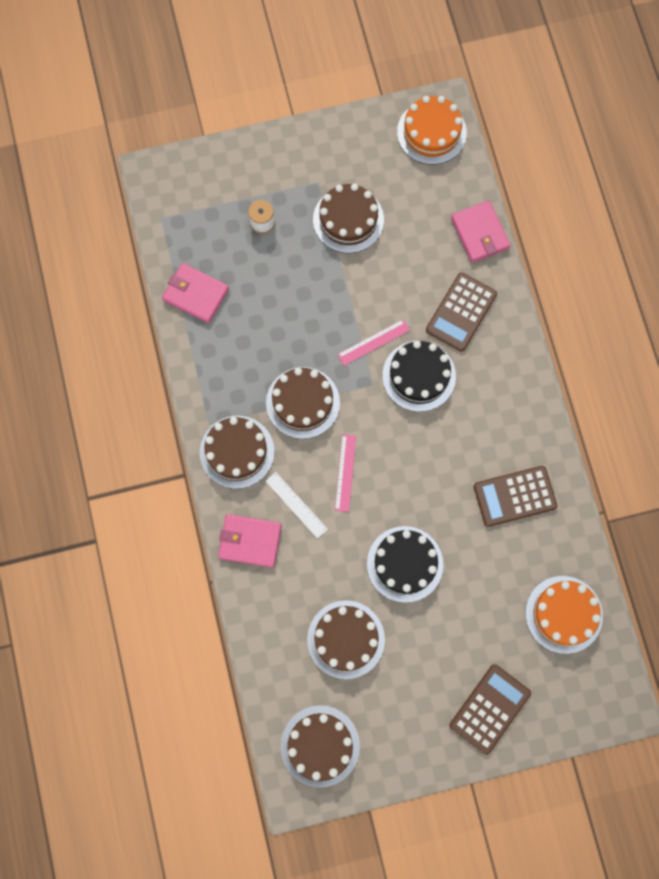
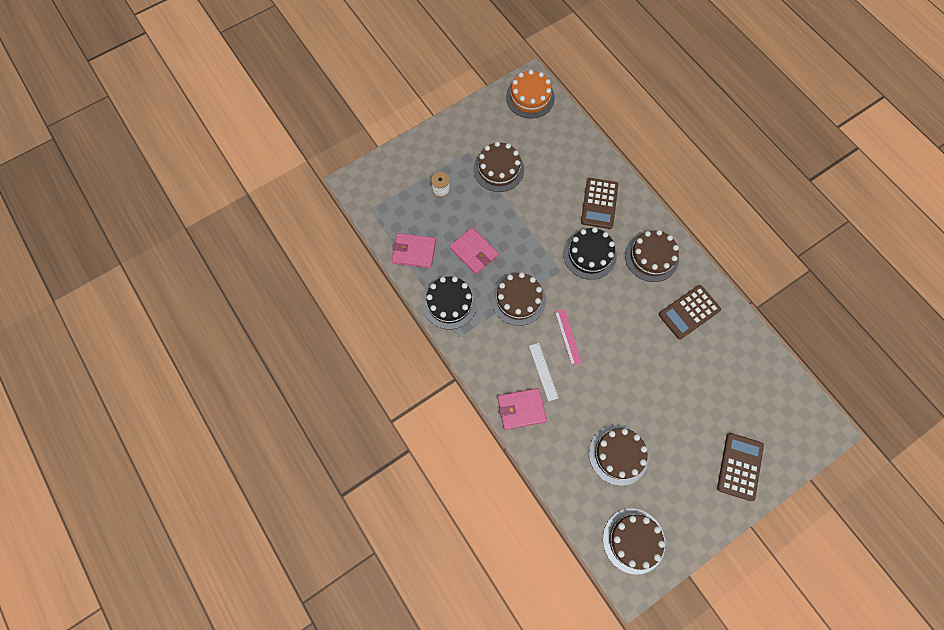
camera: 20 degrees left, 5 degrees down
(237, 452) = (486, 349): brown cake -> brown cake (651, 257)
(296, 505) = (543, 371): white ruler -> white ruler turned 45 degrees clockwise
(373, 342) = (549, 243): pink ruler -> none
(405, 564) = (636, 385): black cake -> black cake (449, 303)
(480, 233) = (589, 149): pink wallet -> pink wallet (474, 252)
(563, 614) = (758, 380): orange cake -> none

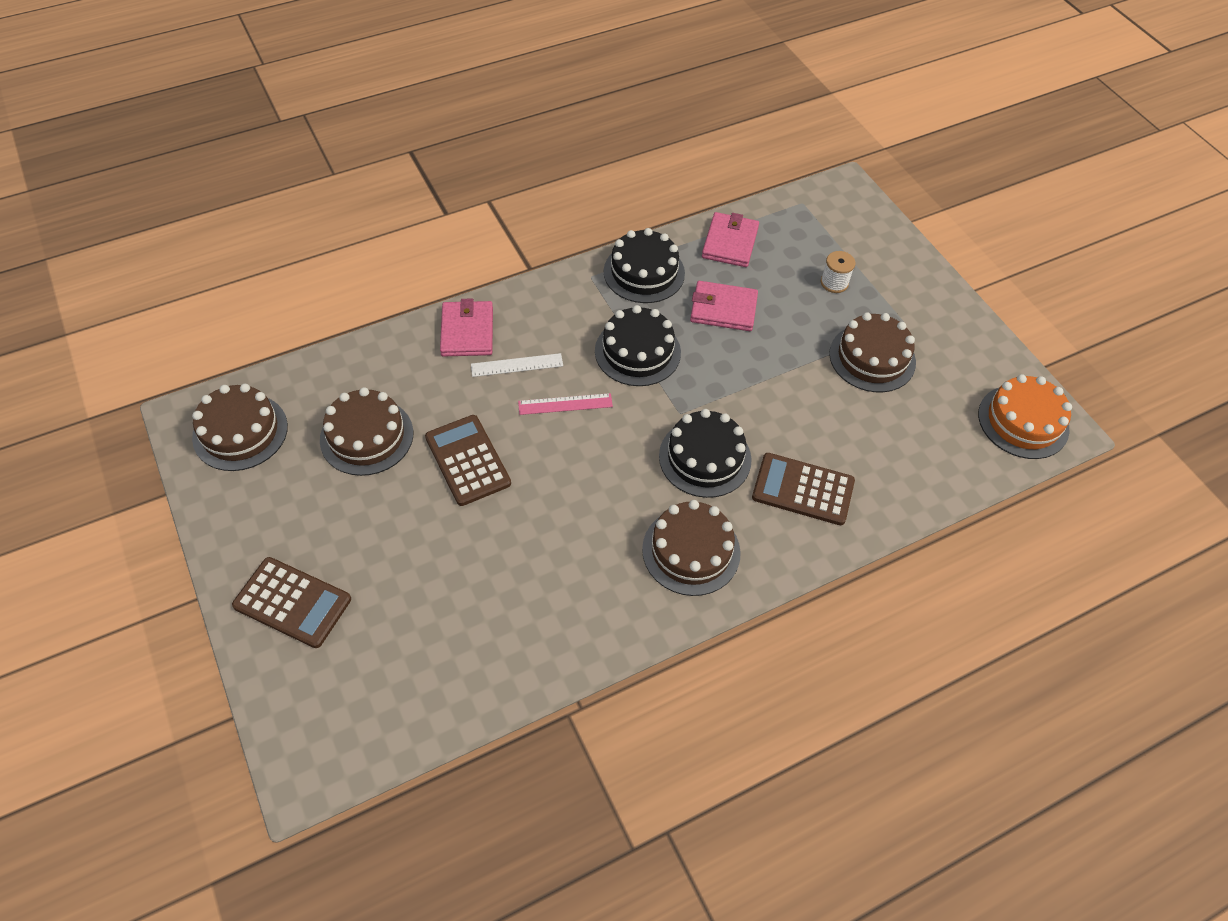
camera: 95 degrees right, 15 degrees down
(474, 252) = (723, 309): pink wallet -> pink wallet turned 45 degrees clockwise
(518, 299) = (637, 351): brown cake -> black cake
(689, 312) = (577, 588): brown calculator -> brown calculator (467, 460)

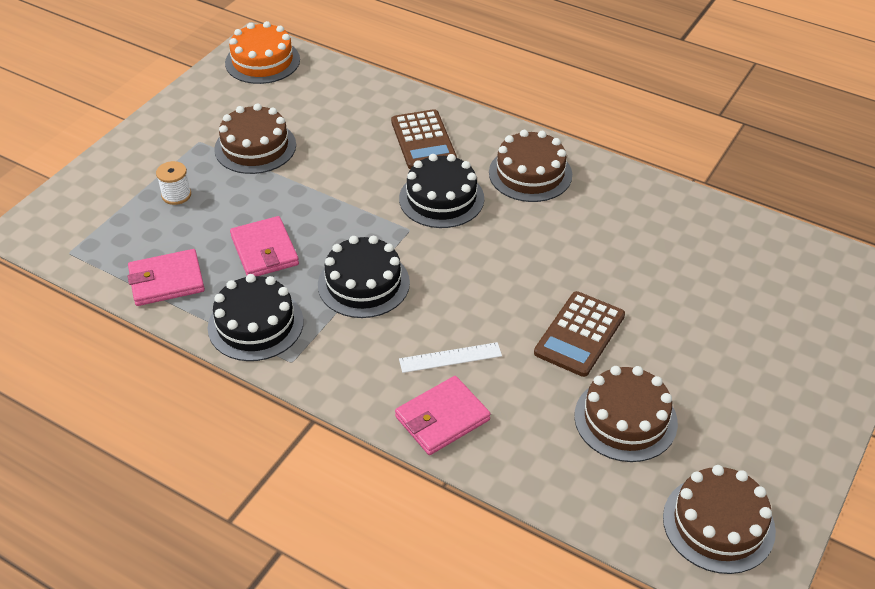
camera: 120 degrees left, 10 degrees down
(292, 602) = (805, 365): brown calculator -> none
(517, 365) = (450, 357): white ruler -> white ruler turned 60 degrees counterclockwise
(565, 404) = (464, 302): pink ruler -> none

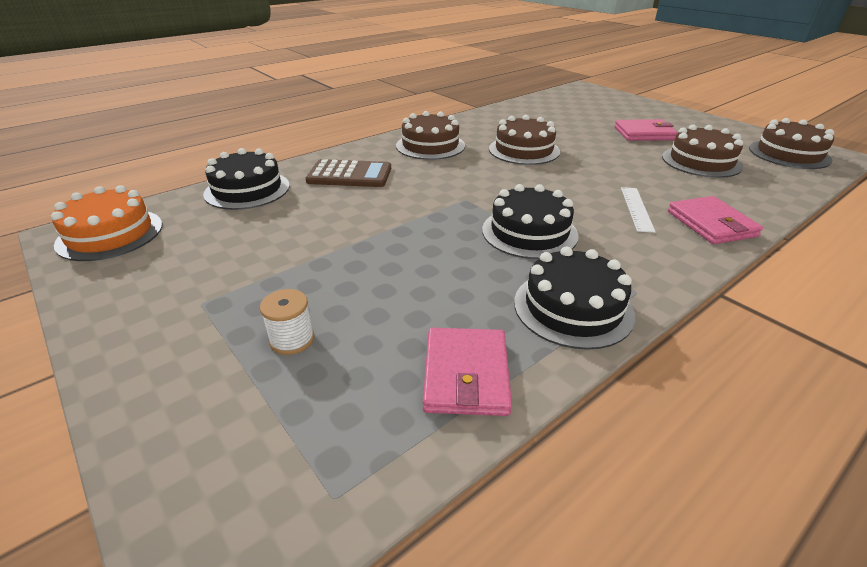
camera: 70 degrees left, 10 degrees down
(255, 147) = (261, 262): brown cake -> brown cake (524, 150)
(264, 250) = (449, 283): pink wallet -> pink wallet (644, 133)
(441, 198) = (434, 180): black cake -> black cake (247, 190)
(579, 334) = (615, 160): brown calculator -> none

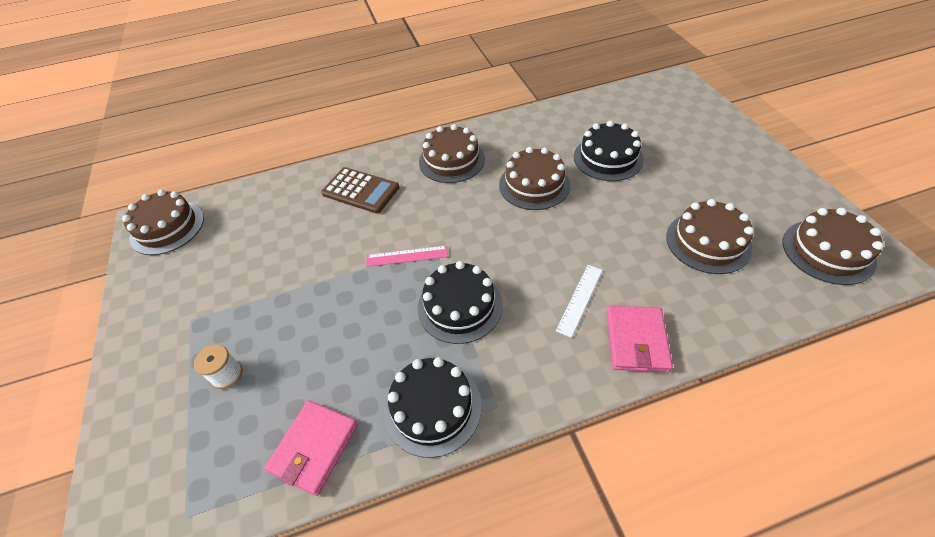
camera: 25 degrees right, 15 degrees up
(110, 234) = (167, 227): orange cake -> brown cake
(247, 190) = (276, 194): black cake -> black cake (608, 158)
(441, 209) = (407, 256): none -> pink ruler
(644, 133) = (681, 180): pink wallet -> none

